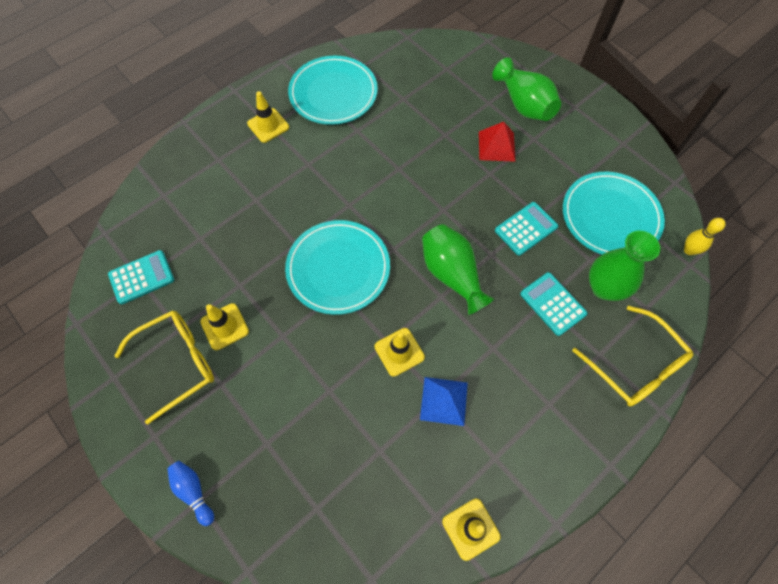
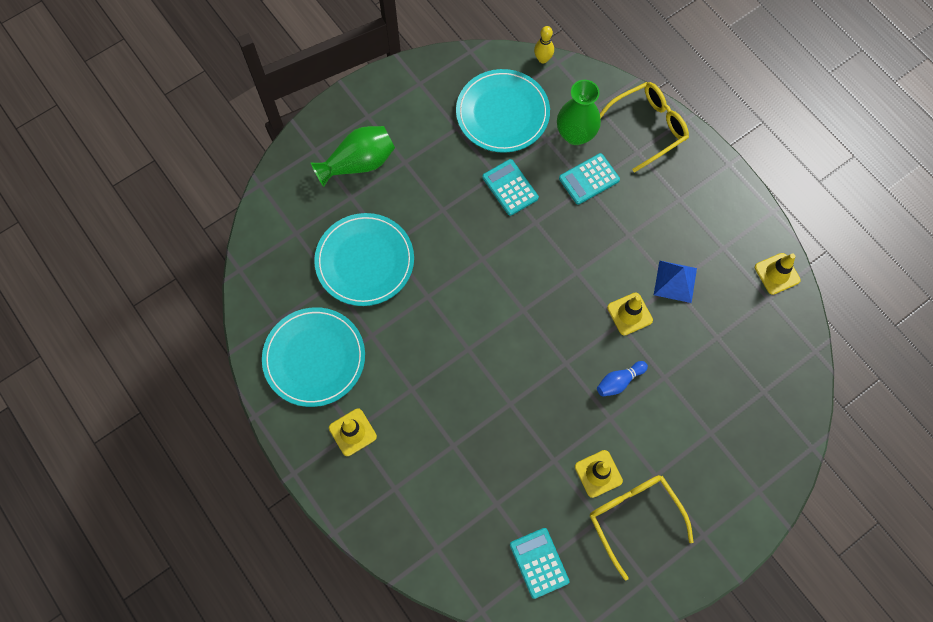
camera: 85 degrees left, 5 degrees up
(193, 491) = (751, 495): blue bowling pin -> blue bowling pin (619, 381)
(338, 268) = (541, 363): turquoise plate -> turquoise plate (365, 261)
(452, 275) = (554, 260): green vase -> none
(496, 146) = (409, 198): red pyramid -> none

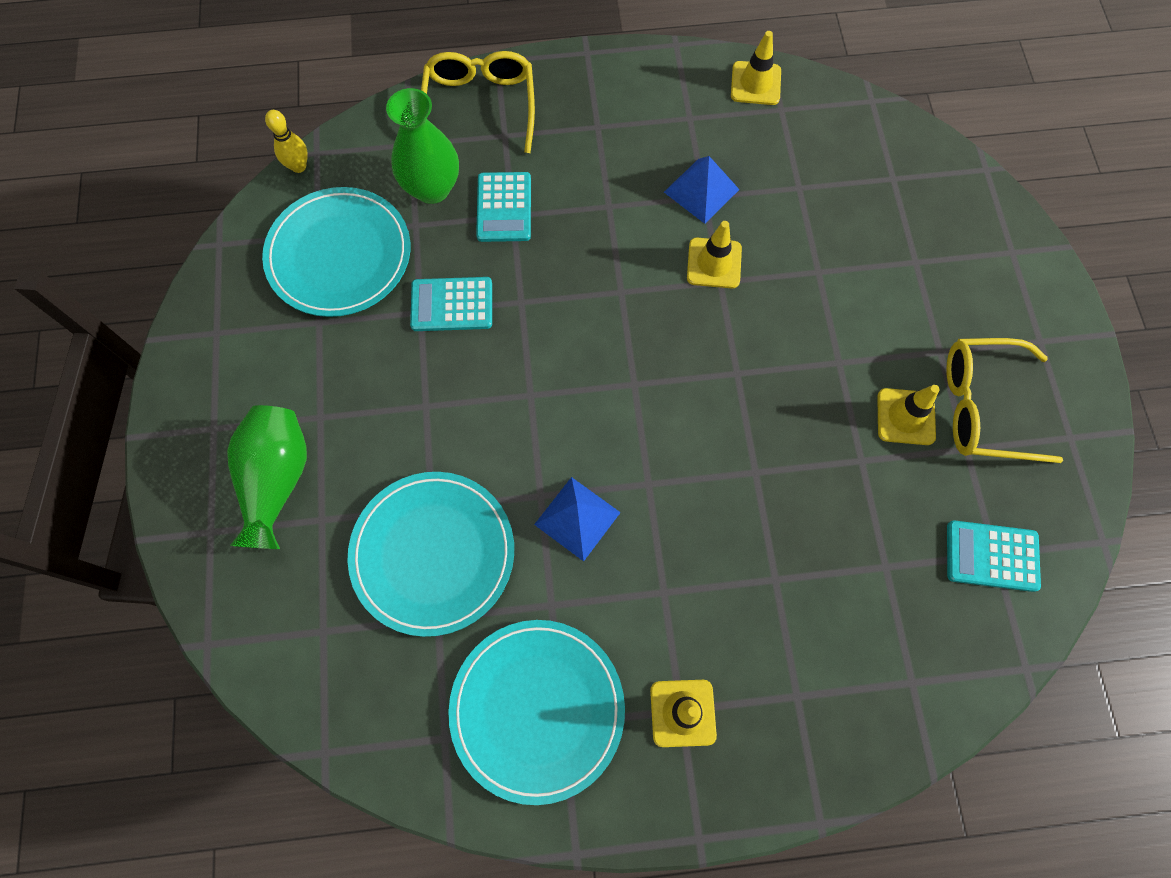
camera: 60 degrees left, 0 degrees up
(426, 322) = (577, 518): none -> blue pyramid
(619, 381) = (796, 324): blue bowling pin -> none

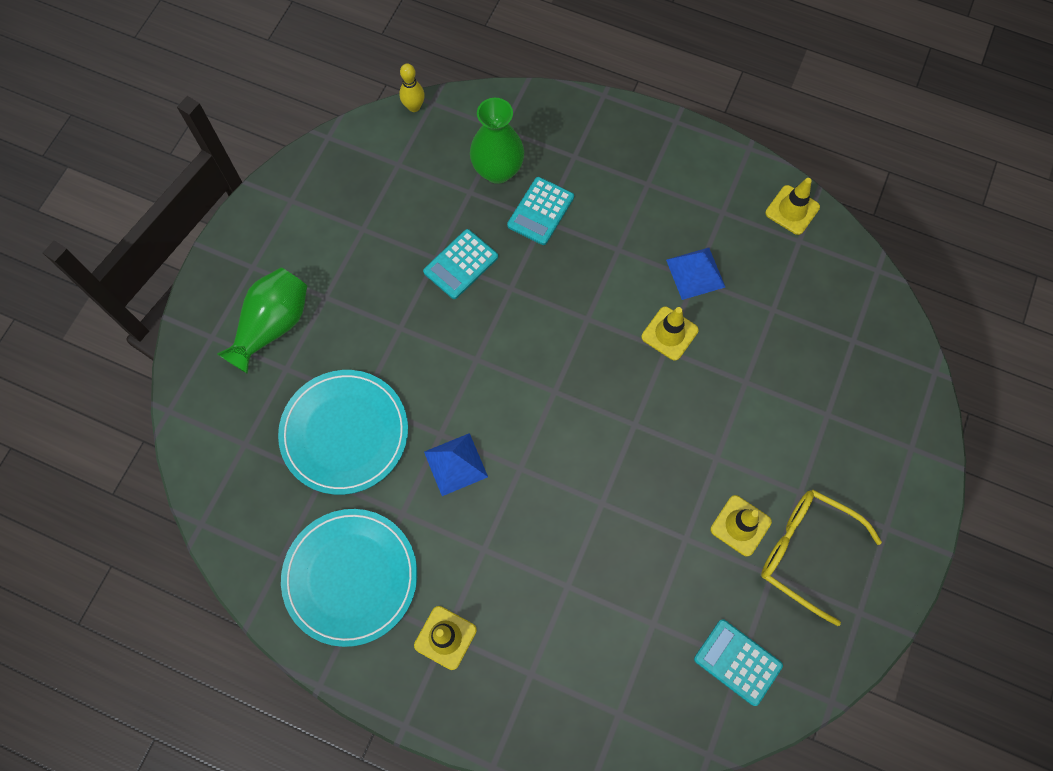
camera: 30 degrees right, 0 degrees up
(339, 255) = (404, 187): turquoise plate -> none
(452, 304) = (461, 264): turquoise calculator -> turquoise calculator turned 75 degrees counterclockwise
(480, 106) = (570, 125): yellow glasses -> none

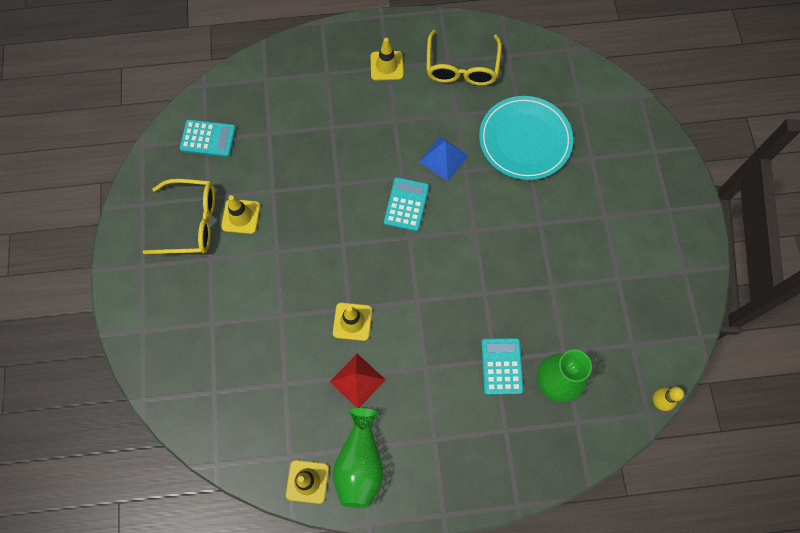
camera: 150 degrees right, 0 degrees up
(273, 325) = (622, 179): green vase -> green vase (360, 463)
(350, 577) = (462, 67): turquoise plate -> yellow glasses
(461, 264) = (531, 291): turquoise calculator -> turquoise calculator (406, 204)
(695, 273) = (357, 380): blue pyramid -> red pyramid

